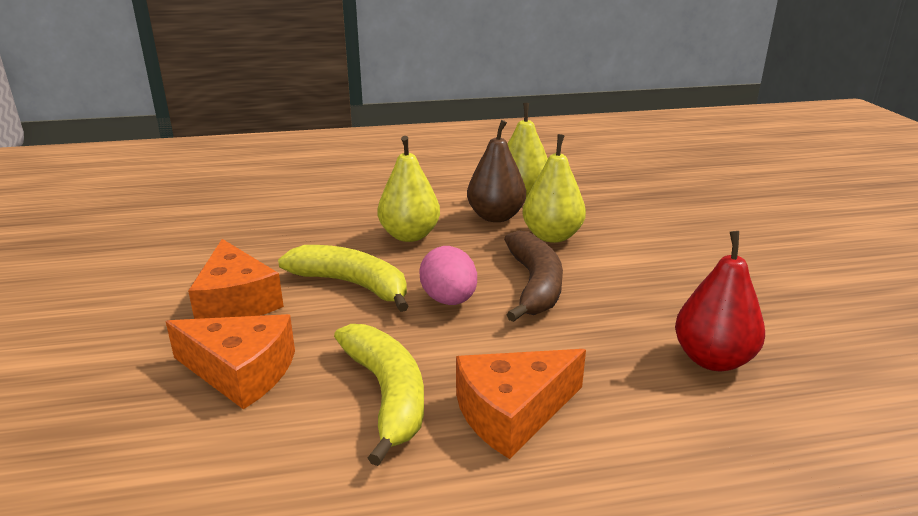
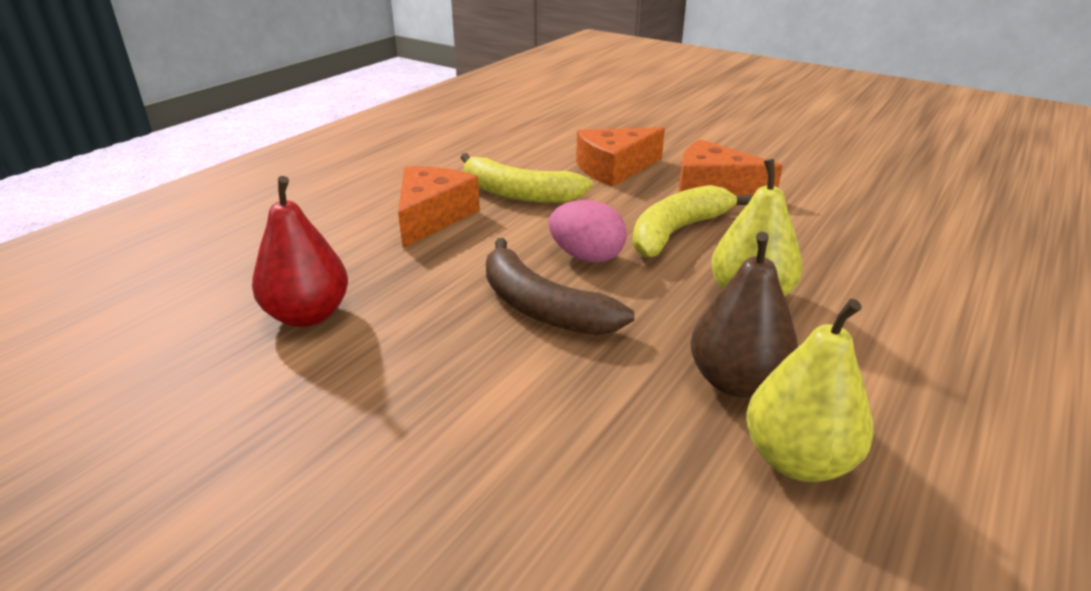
camera: 135 degrees right, 5 degrees up
(352, 285) = (677, 231): yellow banana -> yellow banana turned 150 degrees clockwise
(552, 236) = (622, 388): yellow pear -> none

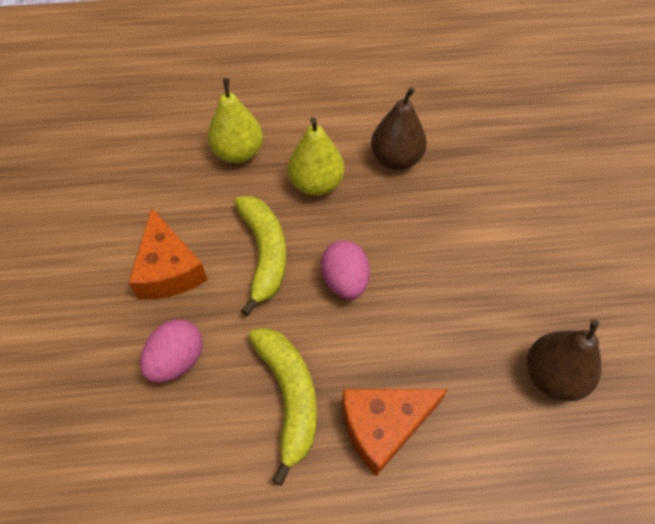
camera: 130 degrees left, 25 degrees up
(308, 315) = (553, 376): red pear -> brown pear
(542, 307) = (419, 265): brown banana -> none
(614, 169) = (177, 360): orange cheese -> pink egg
(677, 231) = (264, 254): yellow banana -> yellow banana turned 105 degrees counterclockwise
(797, 460) = (424, 124): yellow pear -> yellow pear (238, 153)

